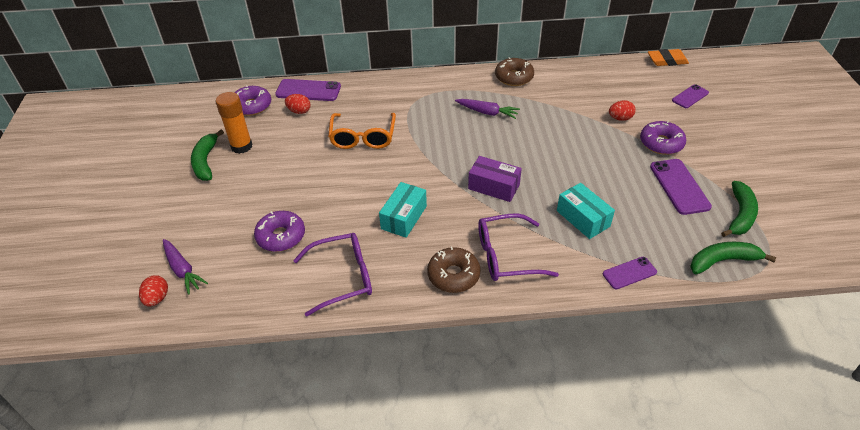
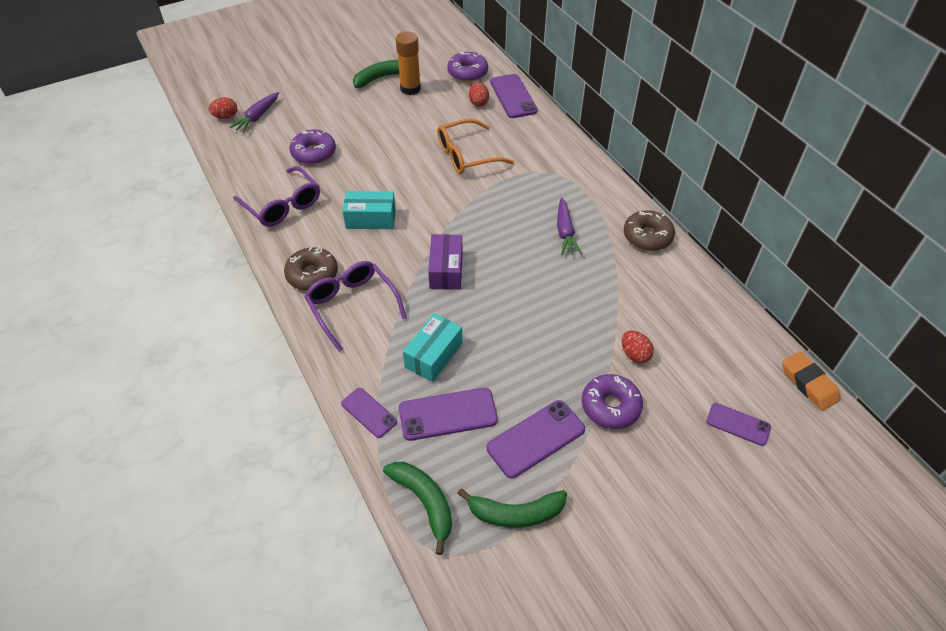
camera: 65 degrees right, 5 degrees up
(644, 226) = (448, 414): none -> purple phone

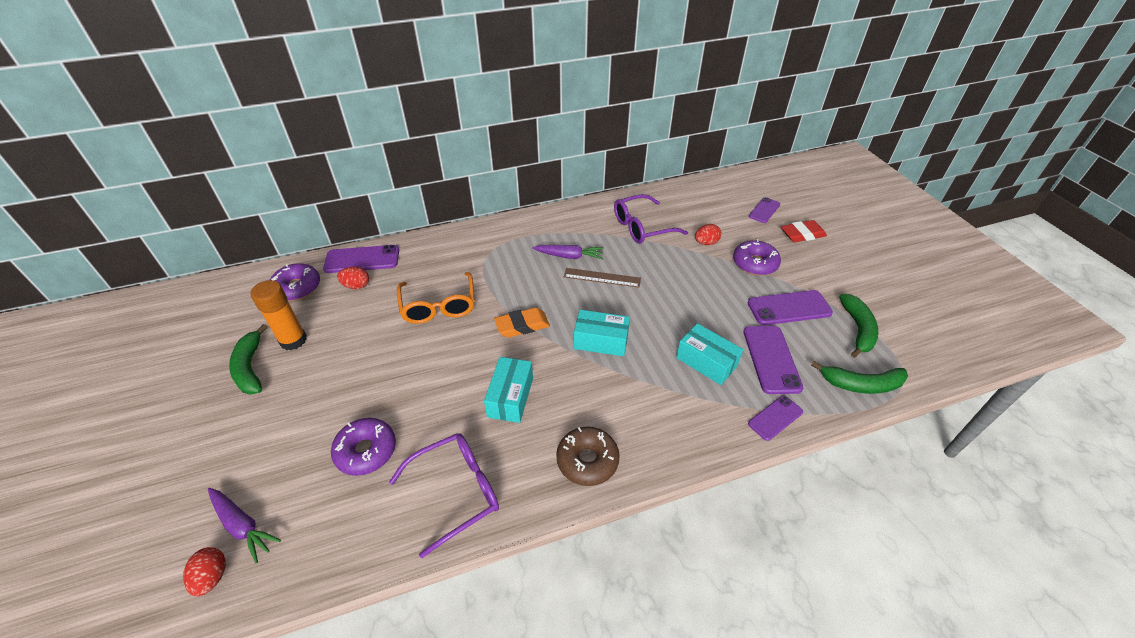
camera: 80 degrees left, 5 degrees down
(352, 306) = (639, 423): purple glasses -> purple glasses (642, 227)
(424, 502) = (861, 384): green banana -> green banana turned 150 degrees counterclockwise
(446, 270) = (601, 341): purple box -> turquoise box
(536, 439) = (789, 308): purple phone -> purple phone turned 75 degrees counterclockwise
(538, 262) = (602, 277): none -> brown ruler
(647, 236) = (585, 213): brown donut -> none
(697, 469) = (802, 234): none -> red eraser
(808, 383) = (729, 176): orange eraser -> orange eraser (522, 325)

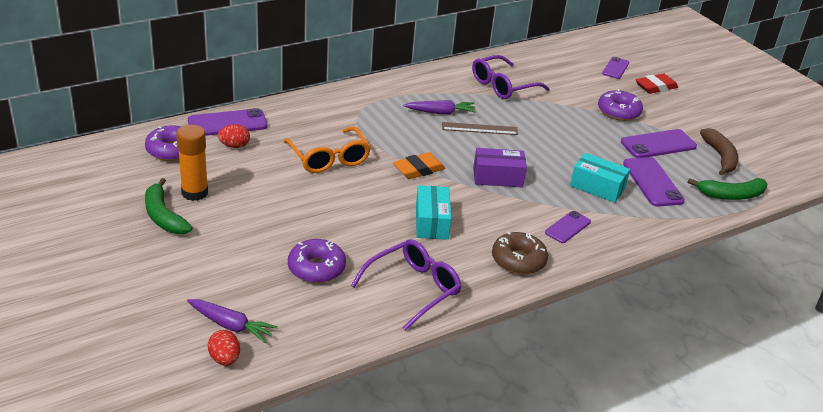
camera: 15 degrees left, 10 degrees down
(601, 341) = (497, 177): turquoise box -> purple box
(706, 243) = (568, 97): red egg -> none
(775, 418) = (666, 222): purple phone -> purple phone (567, 227)
(857, 329) = (720, 157): green banana -> brown banana

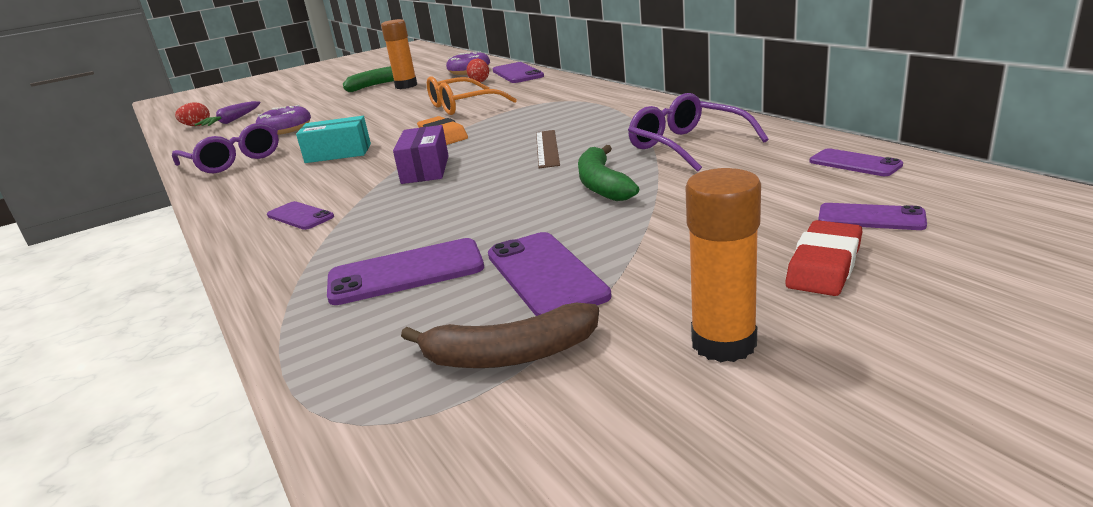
camera: 95 degrees right, 10 degrees down
(440, 112) = (580, 127): purple carrot -> none
(518, 260) = (248, 196): brown donut -> none
(553, 55) = (854, 163): none -> purple phone
(597, 187) = (395, 228): turquoise box -> none
(618, 112) = (662, 231): purple donut -> none
(655, 87) = (824, 265): red eraser -> red eraser turned 60 degrees clockwise
(709, 116) = (723, 343): none -> orange glue stick
(731, 195) = (345, 365): green banana -> green banana (602, 185)

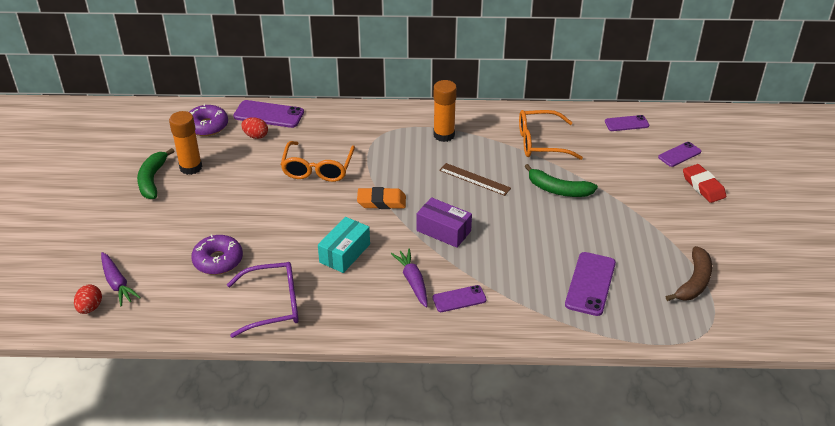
camera: 60 degrees left, 15 degrees up
(315, 189) = (413, 281): none -> purple carrot
(545, 275) = (638, 247): purple phone -> none
(687, 145) = (540, 143): purple glasses -> orange glasses
(723, 343) = (731, 234): orange glue stick -> orange glue stick (444, 135)

